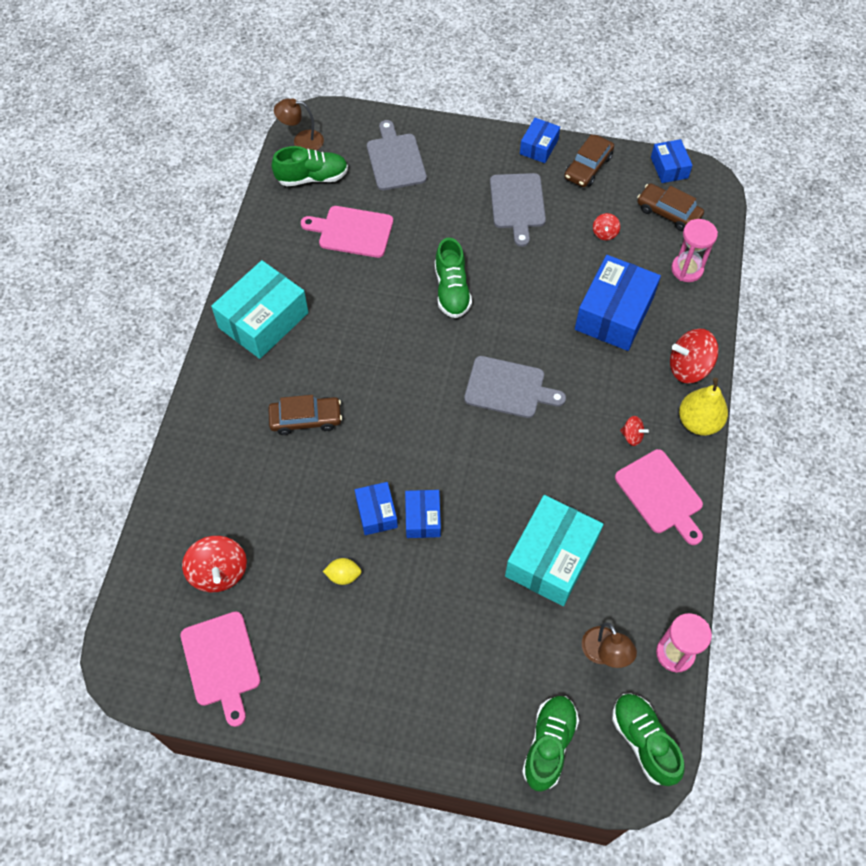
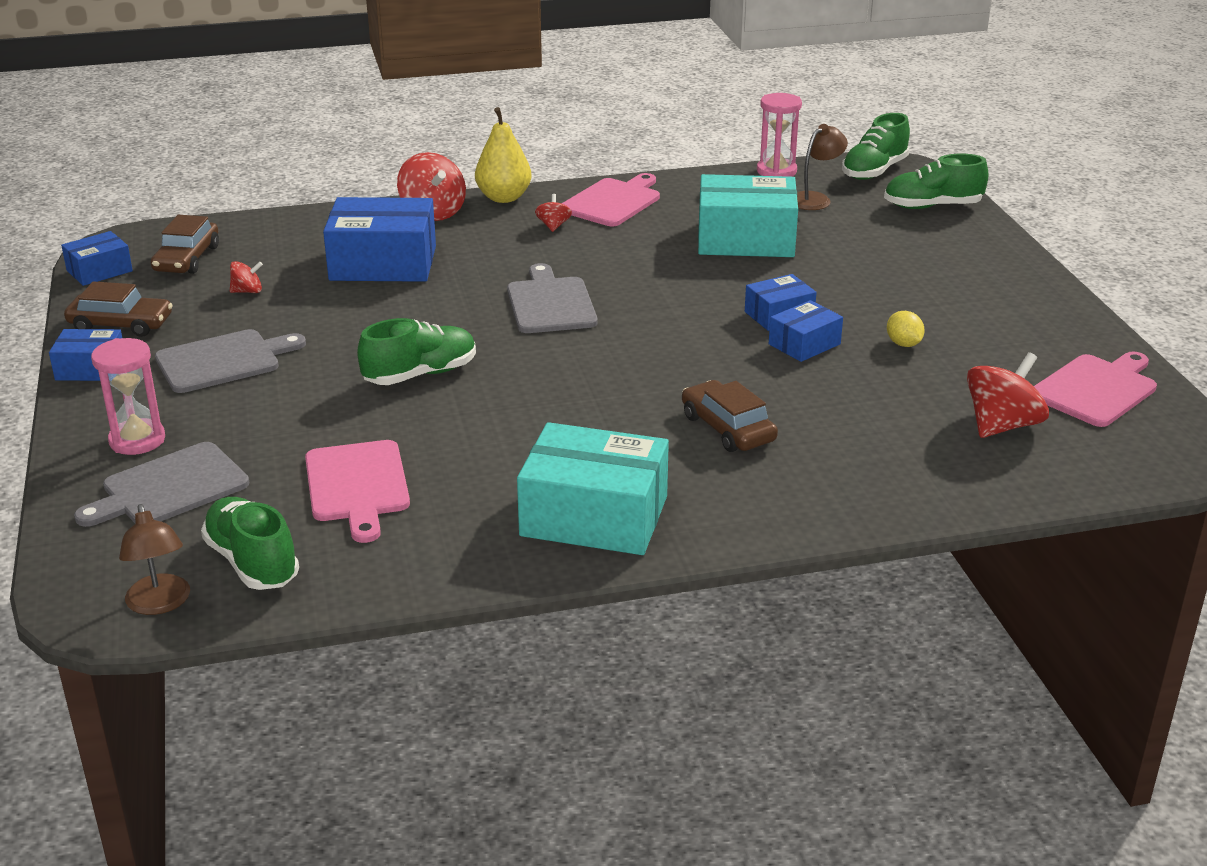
camera: 115 degrees left, 30 degrees down
(687, 269) = (281, 234): pink hourglass -> pink hourglass (137, 440)

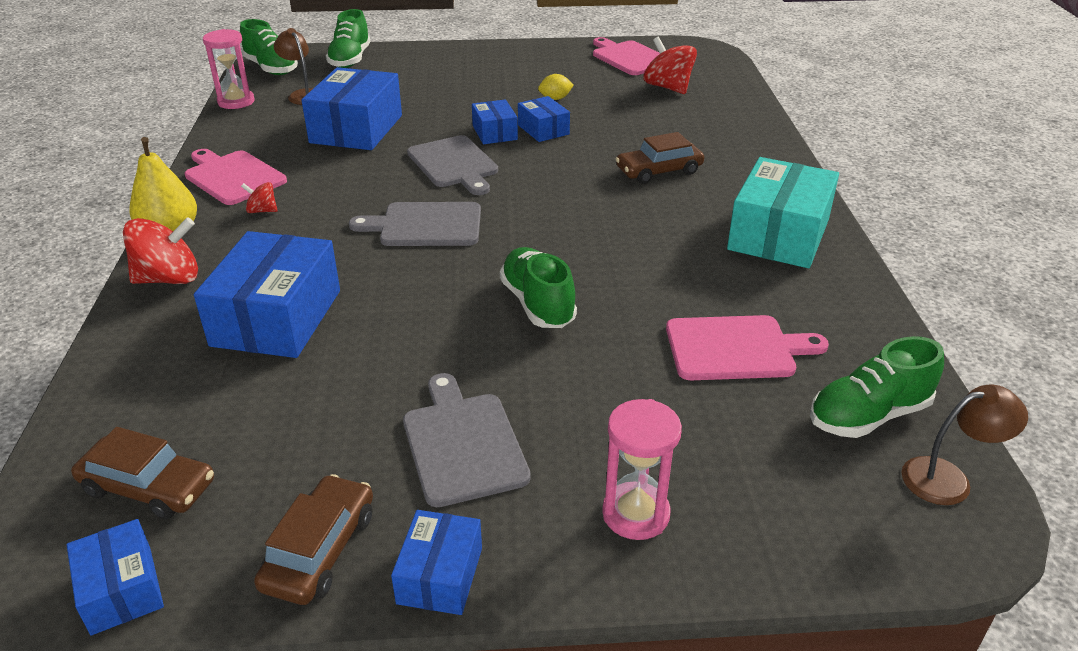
camera: 80 degrees left, 5 degrees up
(169, 488) = (739, 480): grey cutting board -> grey cutting board (454, 164)
(247, 291) = (286, 425): red spinning top -> none
(745, 239) = (356, 129): turquoise box -> blue box

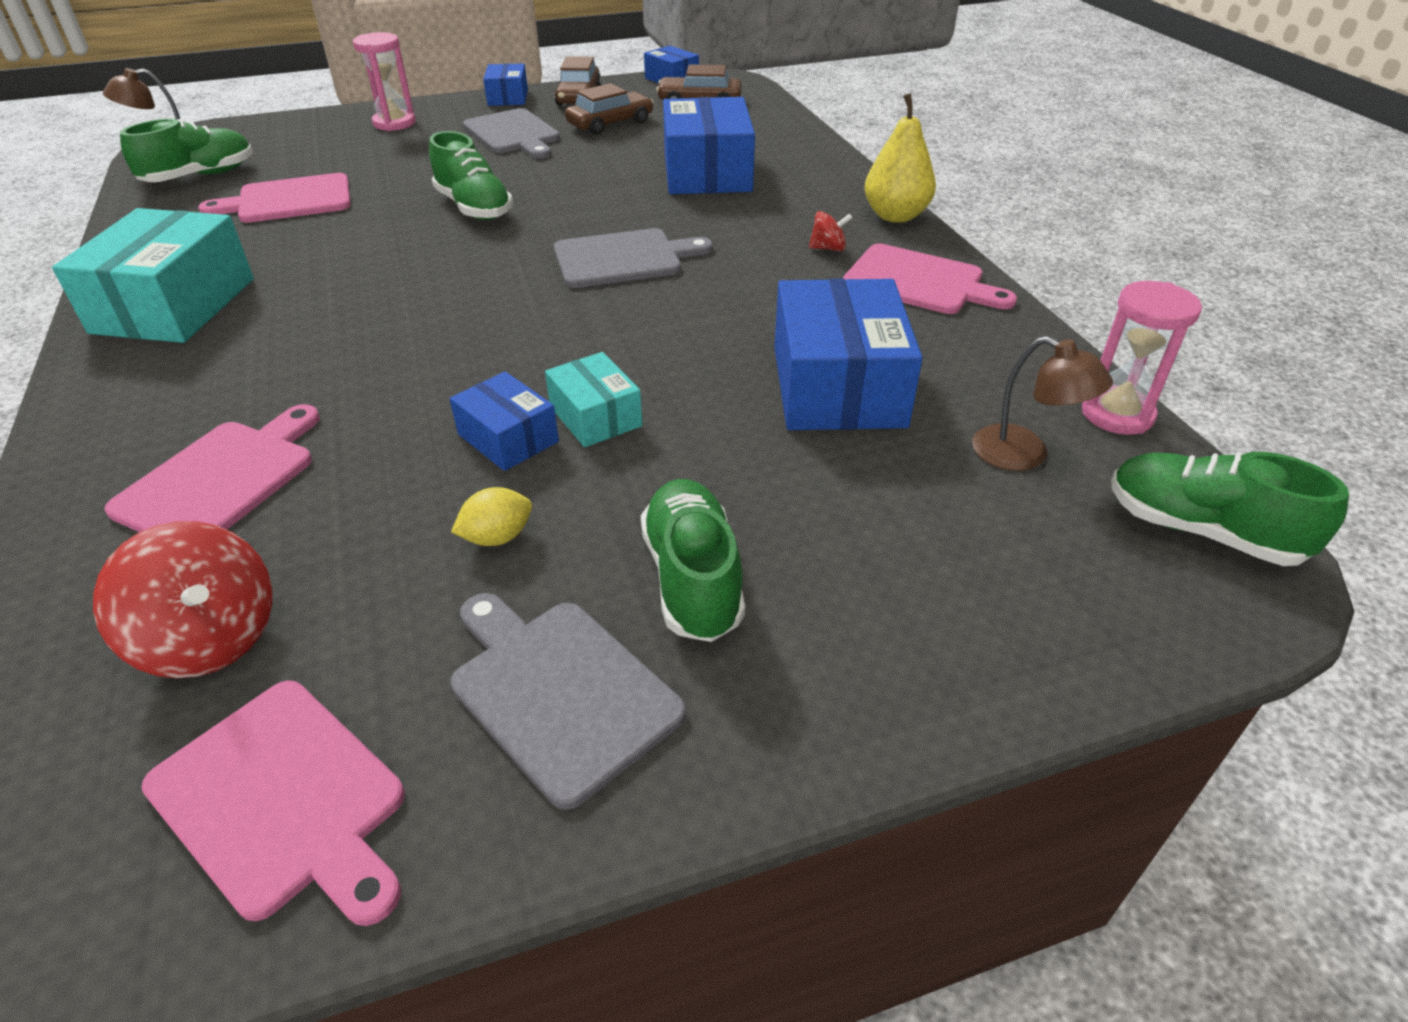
camera: 165 degrees right, 5 degrees up
(169, 278) = (837, 184): red spinning top -> none
(350, 60) = (1070, 607): green shoe -> green shoe (692, 578)
(454, 164) = (633, 343): grey cutting board -> grey cutting board (559, 691)
(494, 133) = (595, 416): blue box -> turquoise box
(659, 171) = (307, 378): brown car -> brown car (610, 123)
(688, 131) = (221, 479): none -> pink cutting board

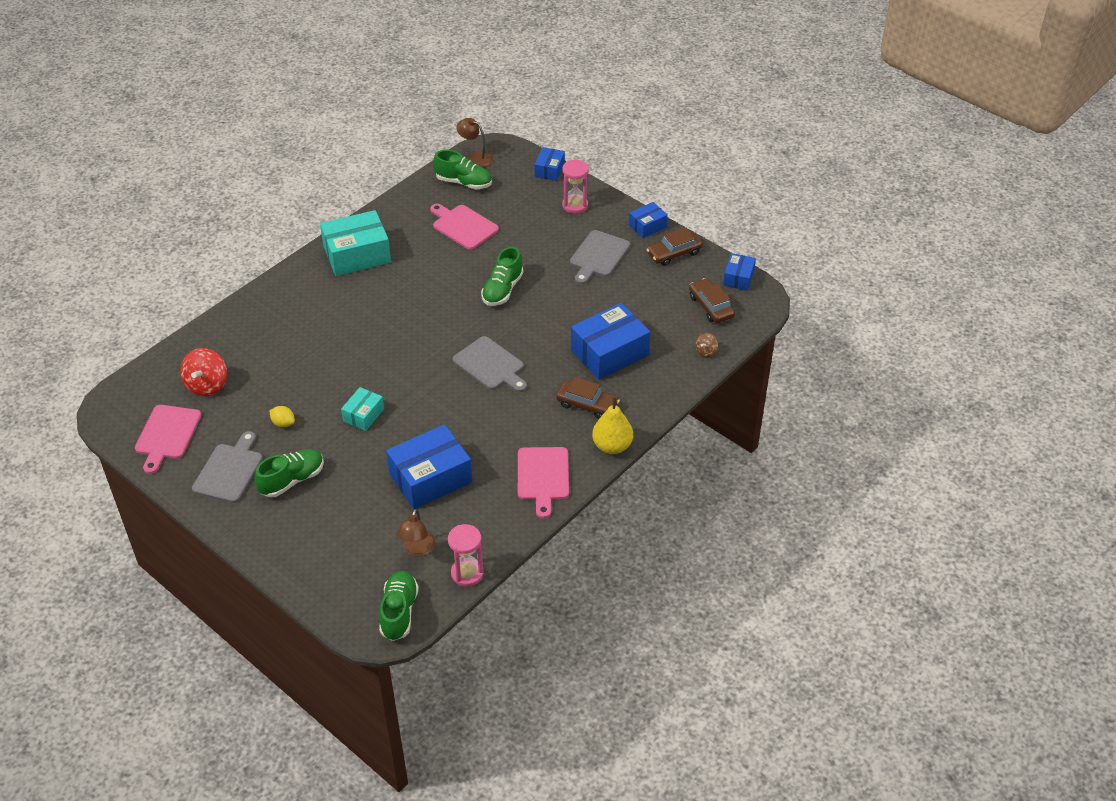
camera: 60 degrees right, 5 degrees up
(221, 479) = (270, 340): pink cutting board -> none
(508, 438) = (335, 398): blue box -> blue box (549, 170)
(610, 123) = (645, 285): brown car -> brown car (587, 404)
(775, 122) = (706, 351): none -> brown spinning top
(828, 248) = (554, 432): red spinning top -> none

